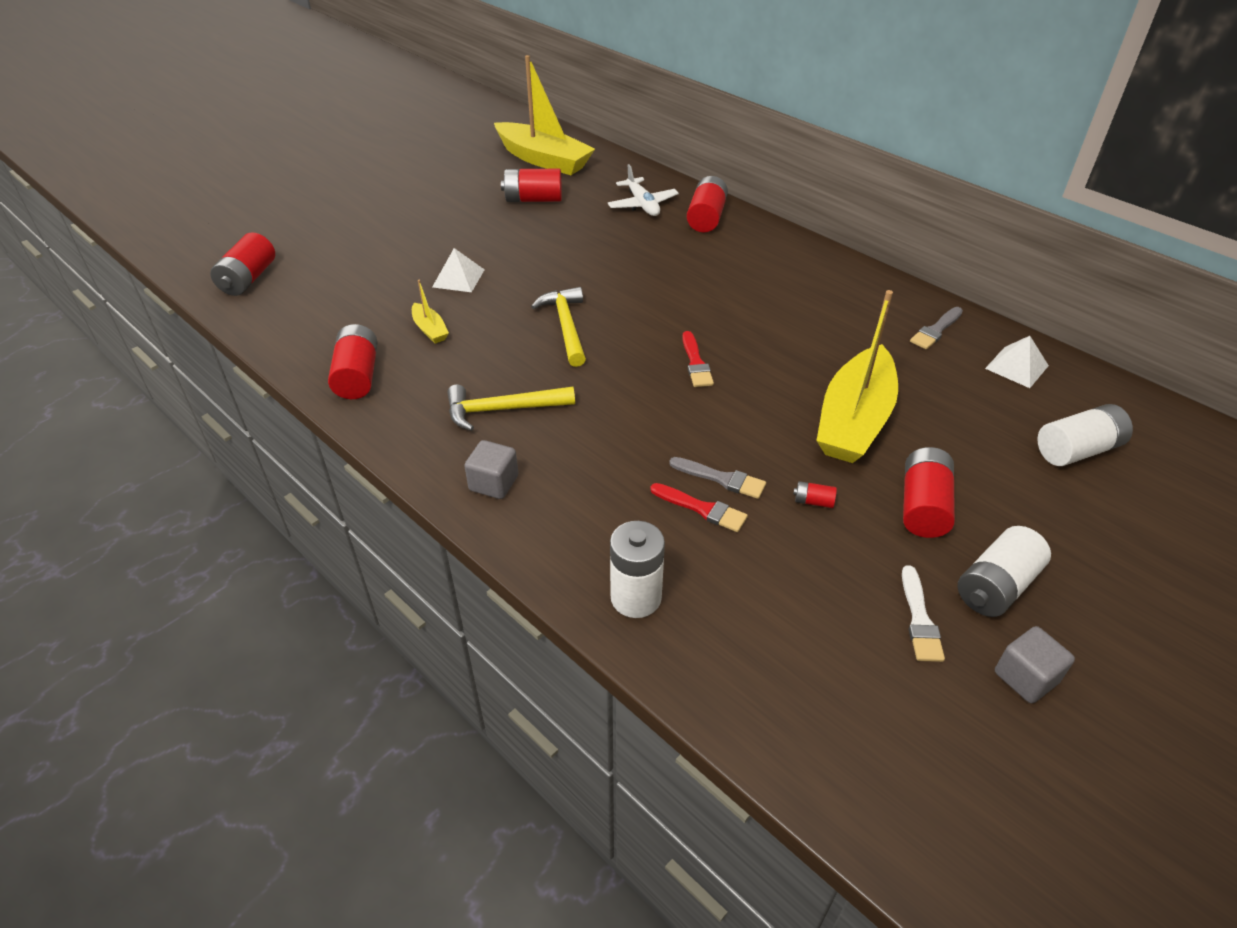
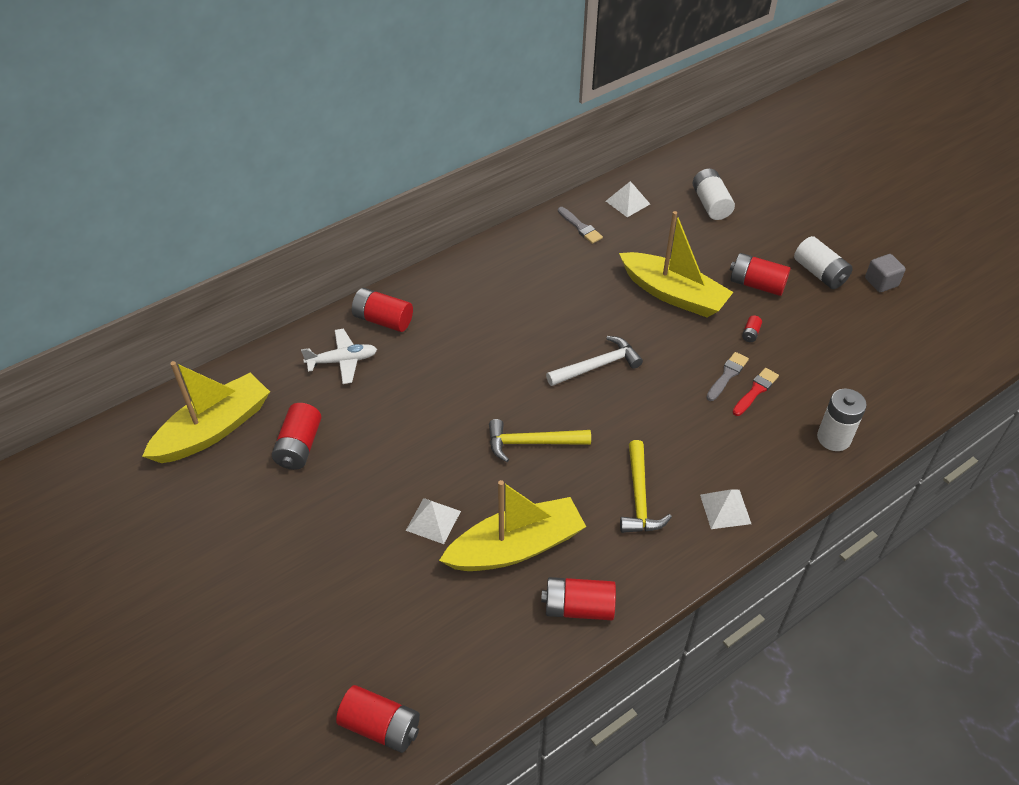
camera: 80 degrees left, 5 degrees up
(430, 329) = (516, 547): yellow boat -> yellow boat, size x2.32
(494, 483) = (725, 509): grey cube -> white pyramid
(696, 363) = (597, 366): red brush -> white hammer
(919, 619) = (845, 311): white brush -> none

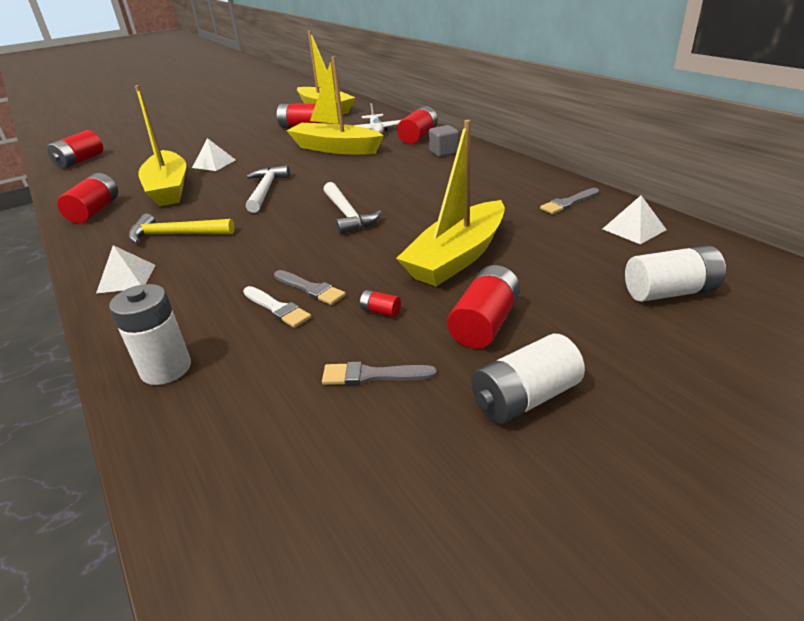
camera: 95 degrees right, 15 degrees down
(405, 396) = (335, 148): none -> yellow boat
(532, 443) = (265, 190): yellow hammer -> white hammer
(755, 391) = (277, 308): red brush -> white brush
(816, 334) = (372, 375): none -> grey brush
(881, 282) = (514, 492): grey cube -> grey cube (444, 152)

